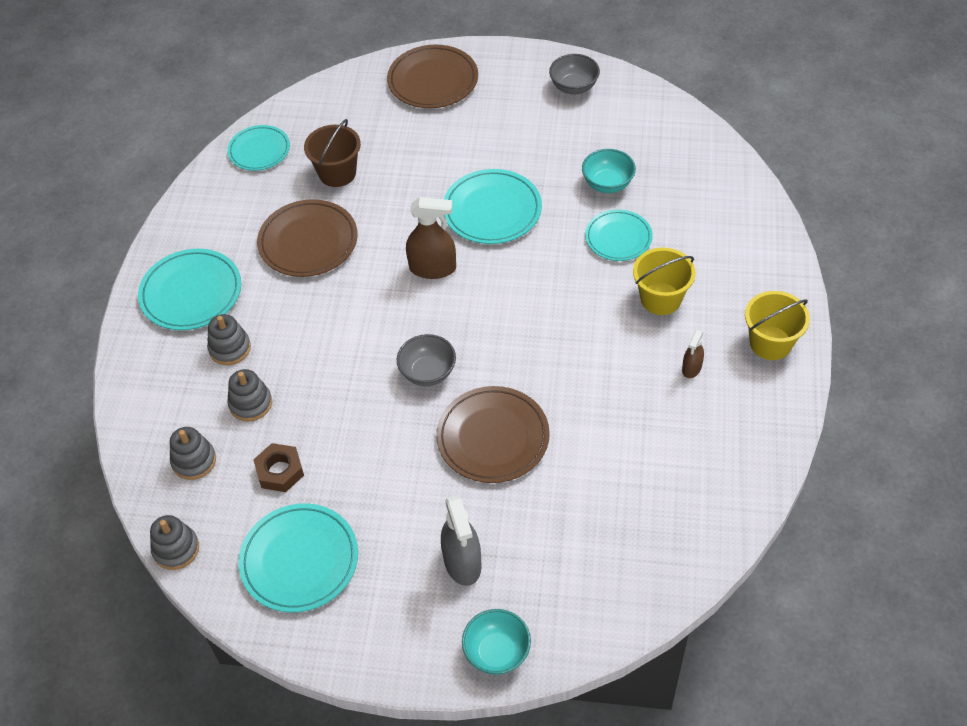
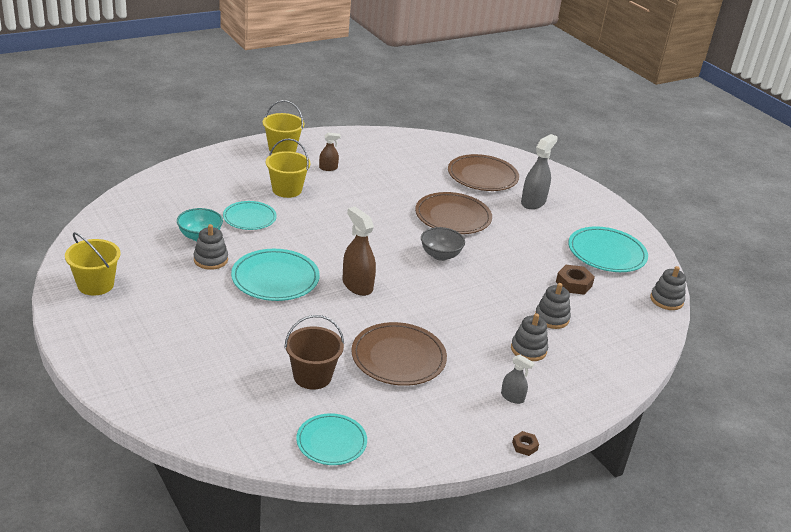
camera: 135 degrees left, 20 degrees down
(140, 264) = (524, 446): none -> brown nut
(191, 293) = (512, 397): turquoise plate -> grey spray bottle
(194, 461) = (616, 322): grey stacking toy -> grey stacking toy (210, 260)
(433, 80) = (144, 369): brown plate -> brown plate (482, 176)
(497, 652) = (559, 178): turquoise bowl -> none
(574, 87) = (95, 285): grey bowl -> yellow bucket

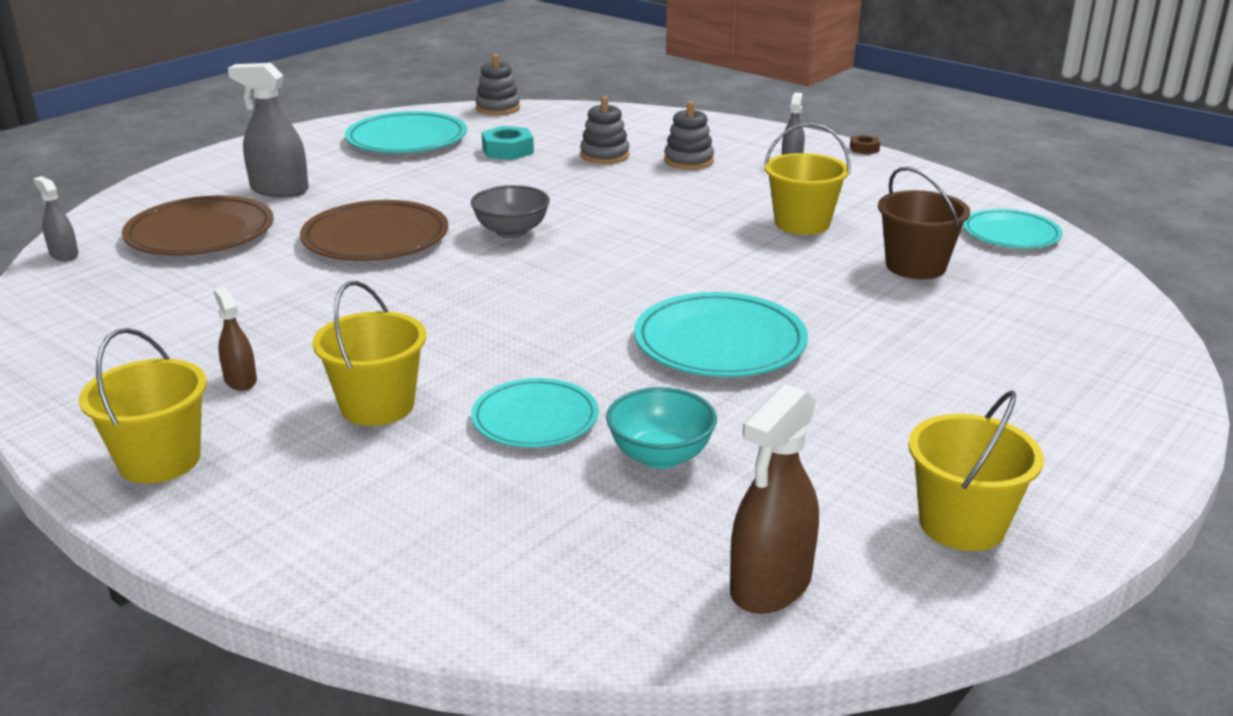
camera: 105 degrees left, 5 degrees down
(210, 260) = (730, 419): grey stacking toy -> none
(357, 285) = (663, 275): brown spray bottle -> brown spray bottle (771, 585)
(398, 357) = (802, 223): brown plate -> yellow bucket
(473, 146) = (64, 254): none -> grey spray bottle
(574, 284) = (507, 150): brown nut -> turquoise nut

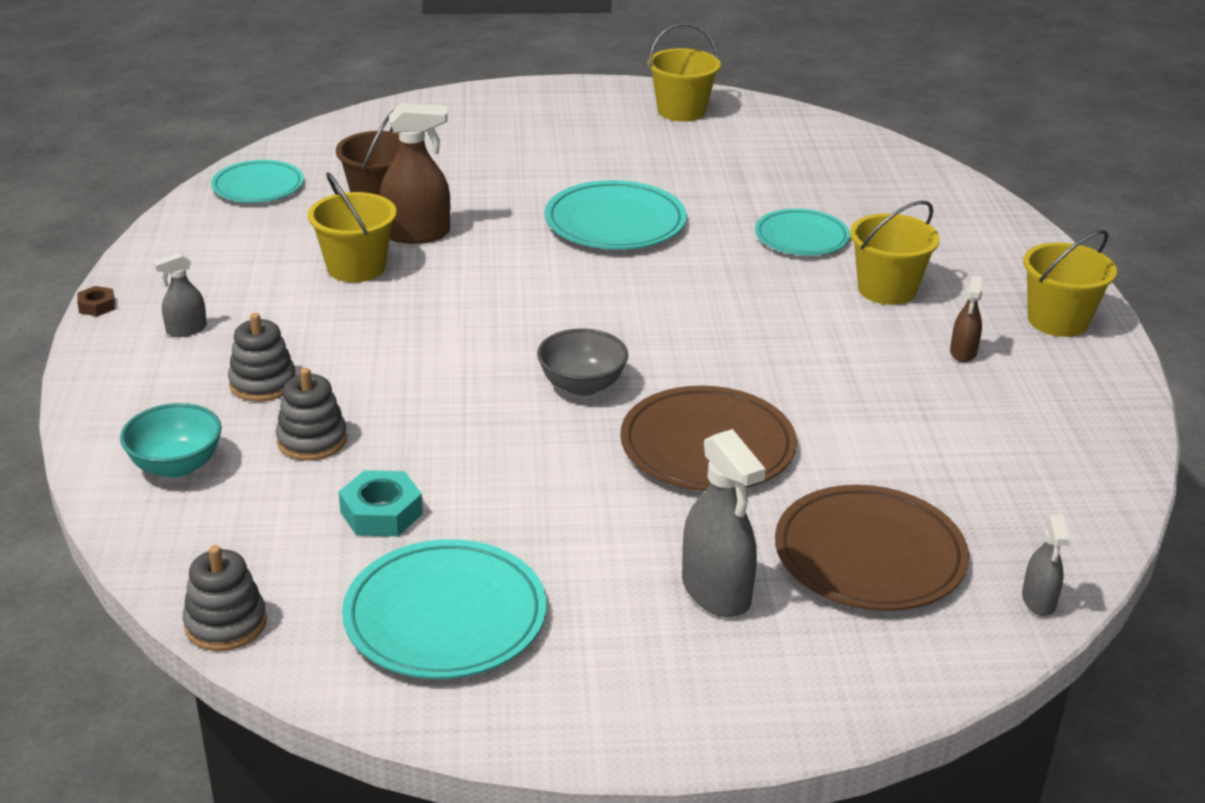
camera: 135 degrees left, 5 degrees up
(660, 456) = (764, 190): turquoise bowl -> turquoise bowl (176, 466)
(771, 585) = (803, 133): brown spray bottle -> brown spray bottle (416, 234)

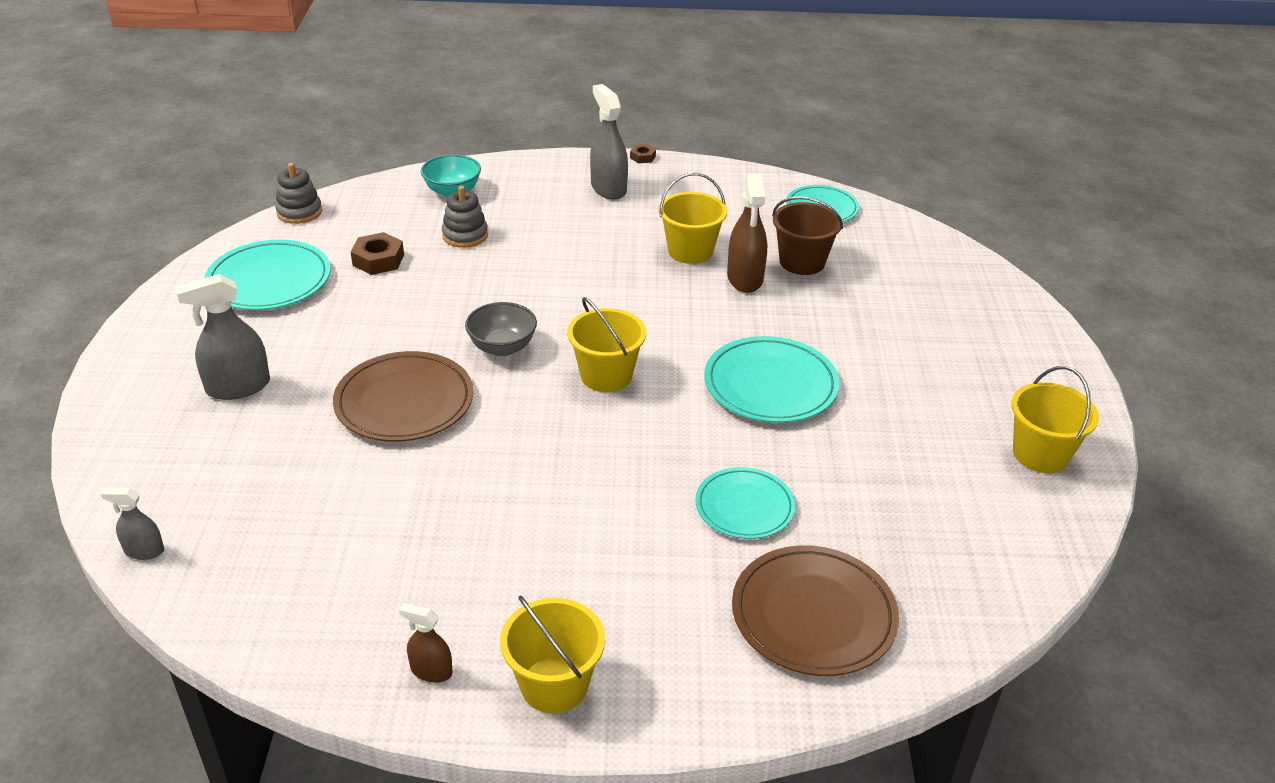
camera: 95 degrees right, 5 degrees up
(186, 330) = (608, 188): grey spray bottle -> grey spray bottle, size x1.80
(263, 383) = (536, 217): grey stacking toy -> none
(381, 513) = (378, 260): turquoise nut -> brown nut
(869, 555) = (240, 467): brown plate -> brown plate (813, 615)
(887, 289) = (633, 553): yellow bucket -> yellow bucket (606, 375)
(963, 352) = (505, 587): brown spray bottle -> brown spray bottle (431, 671)

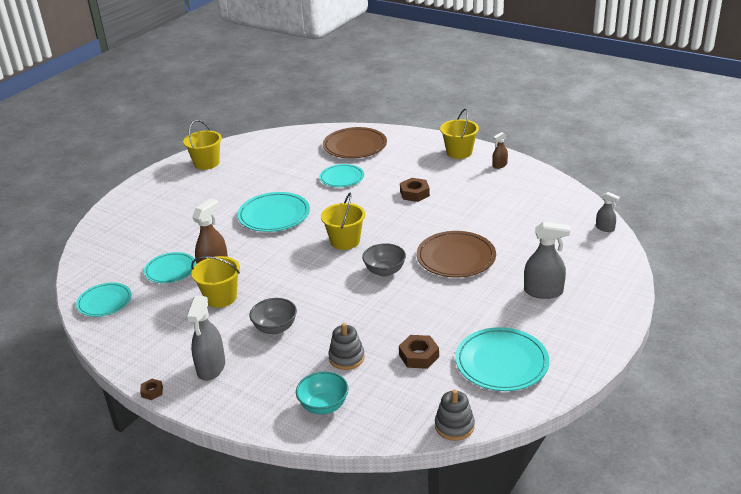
camera: 145 degrees left, 5 degrees down
(431, 671) = (499, 165): brown spray bottle -> brown spray bottle turned 90 degrees clockwise
(567, 515) = (414, 193): none -> brown nut
(581, 240) = (275, 328): none -> grey bowl
(802, 262) = (170, 270): brown bucket -> turquoise plate

